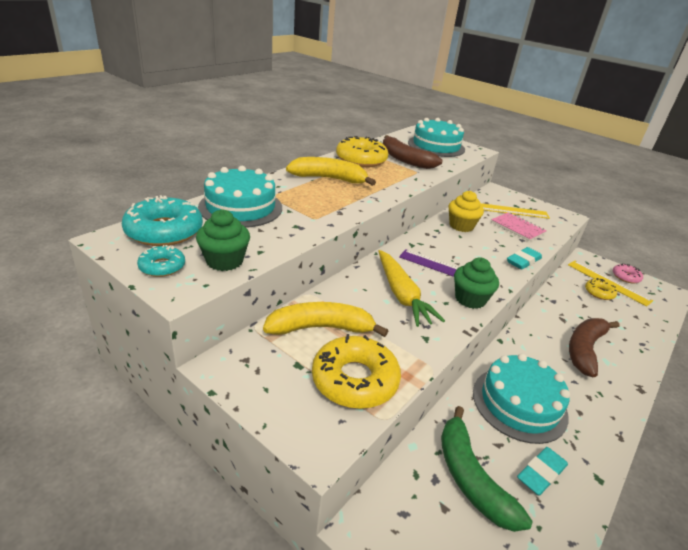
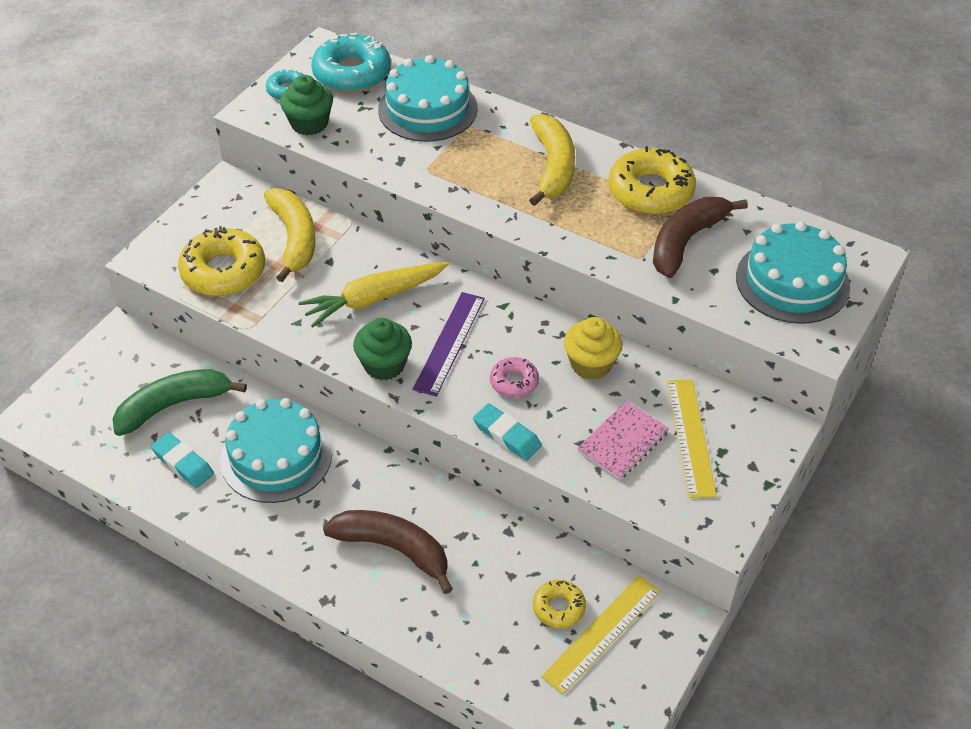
camera: 85 degrees right, 15 degrees up
(625, 277) = (635, 672): pink donut -> pink donut (514, 382)

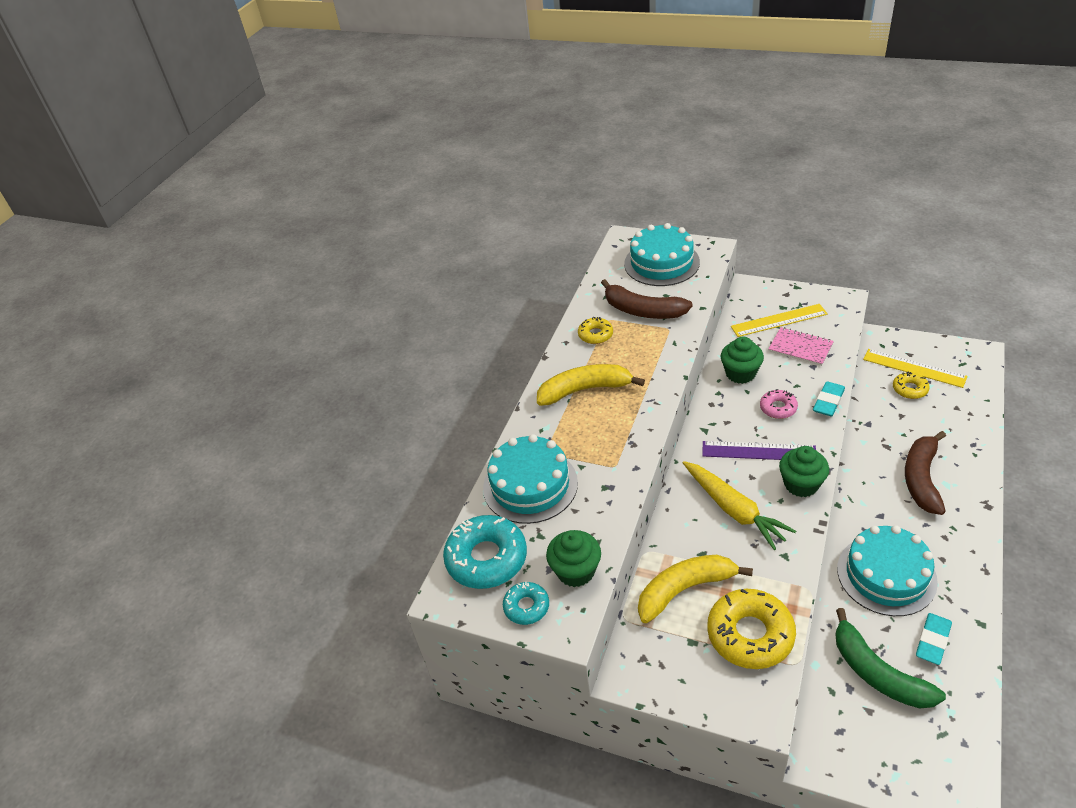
camera: 95 degrees left, 5 degrees down
(591, 364) = (740, 373): yellow cupcake -> green cupcake
(650, 191) = (595, 335): yellow donut -> yellow donut, size x0.53

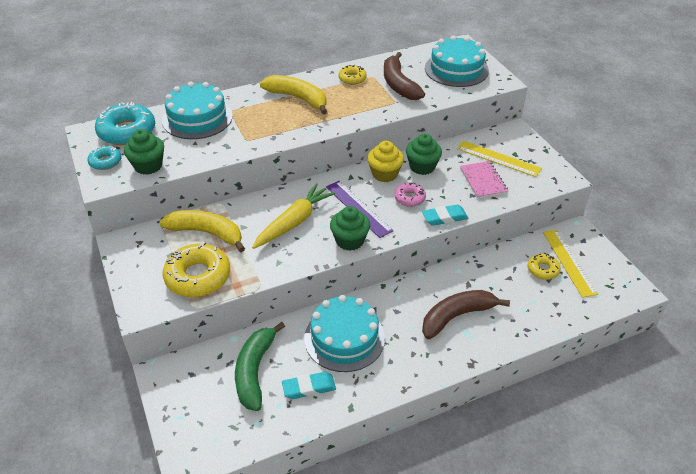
camera: 40 degrees right, 0 degrees up
(725, 404) = (384, 174): none -> yellow cupcake
(734, 510) = (294, 222): yellow carrot -> yellow carrot turned 150 degrees counterclockwise

